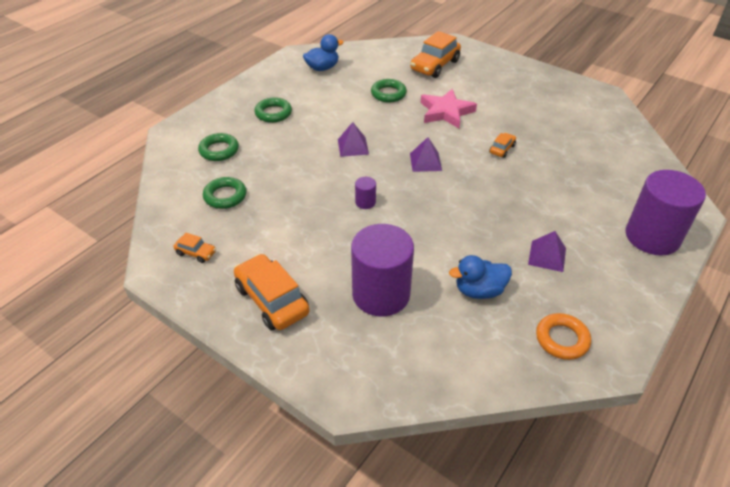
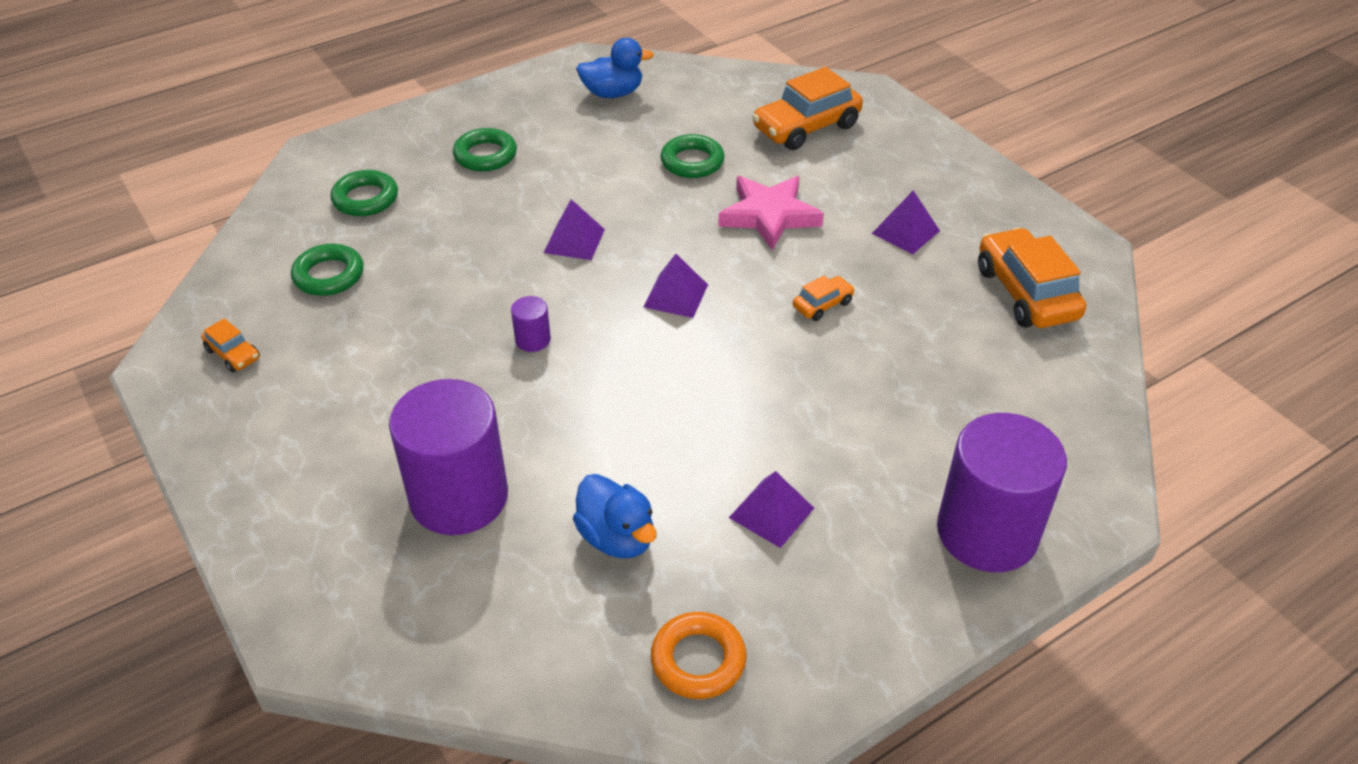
camera: 20 degrees right, 0 degrees up
(272, 300) = (293, 458): orange car -> orange car (1025, 293)
(479, 290) = (617, 537): blue duck -> blue duck turned 135 degrees counterclockwise
(517, 105) = (905, 232): none -> purple pyramid

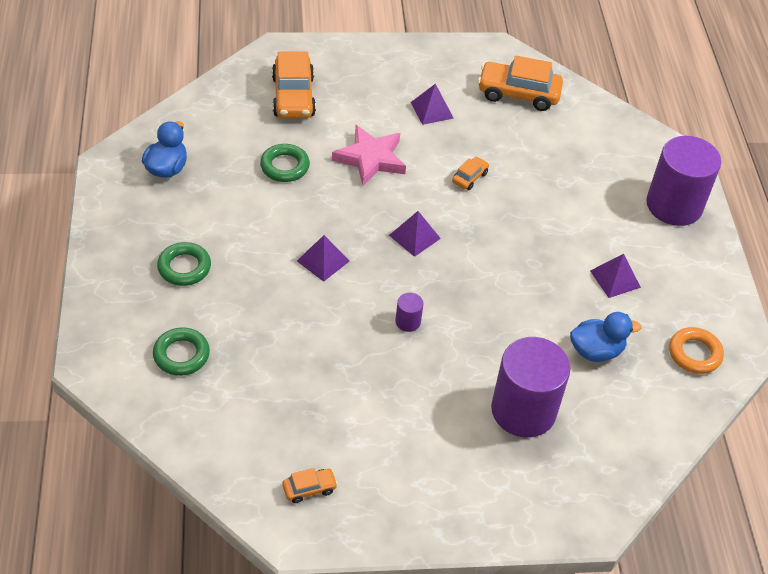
camera: 65 degrees left, 5 degrees up
(329, 275) = (259, 406): green ring -> none
(822, 305) = (469, 177): orange car -> orange car turned 45 degrees clockwise

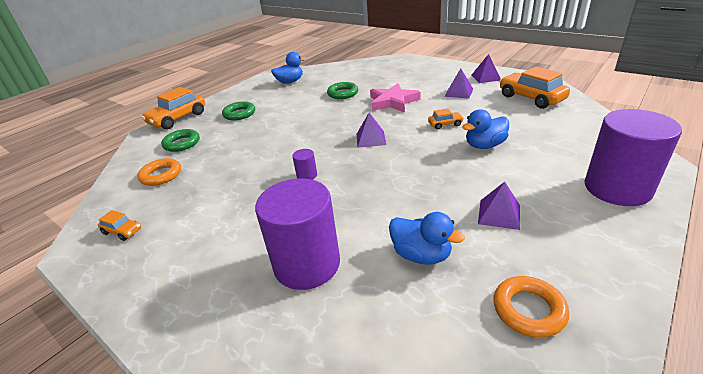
camera: 50 degrees right, 15 degrees down
(236, 410) = (161, 175): none -> orange ring
(293, 97) = (385, 73): orange car -> orange car (178, 119)
(323, 261) = (304, 132): purple pyramid -> purple pyramid (485, 77)
(536, 196) = (484, 145): none -> blue duck

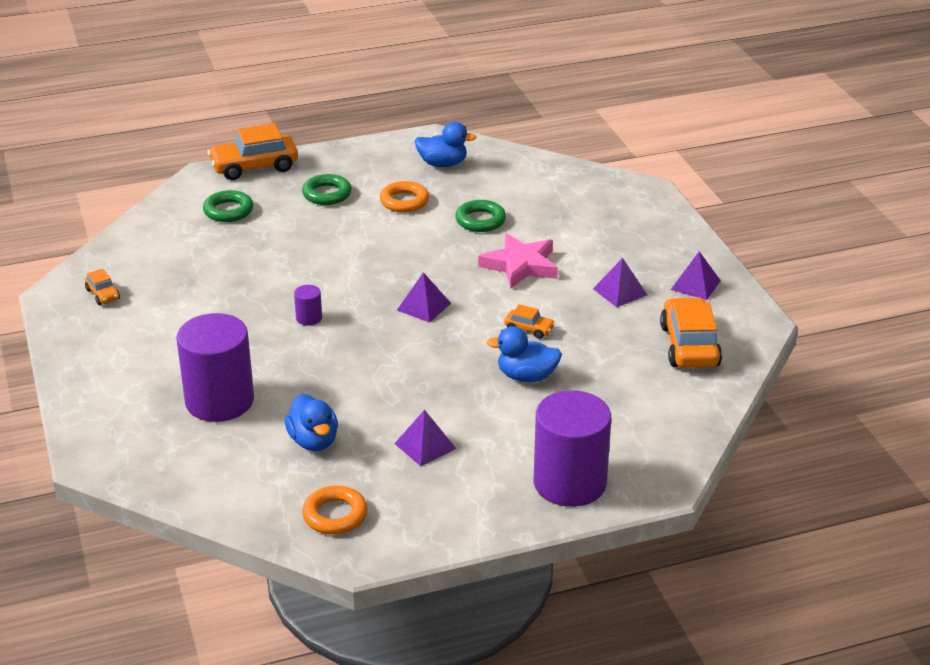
camera: 30 degrees right, 0 degrees up
(161, 175) = (177, 246): orange ring -> orange ring (404, 201)

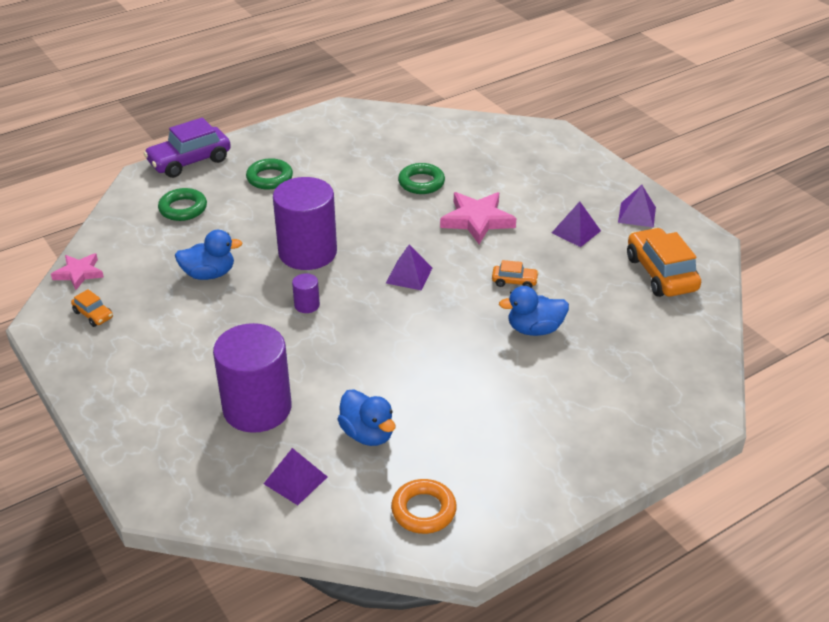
camera: 15 degrees left, 5 degrees up
(105, 255) = (79, 273): none -> pink star
(254, 167) = (189, 161): orange car -> purple car
(404, 201) = (344, 174): orange ring -> none
(425, 446) = (475, 418): purple pyramid -> purple pyramid (295, 480)
(443, 164) = (363, 134): blue duck -> blue duck (209, 274)
(569, 483) = (625, 430): purple cylinder -> purple cylinder (307, 252)

